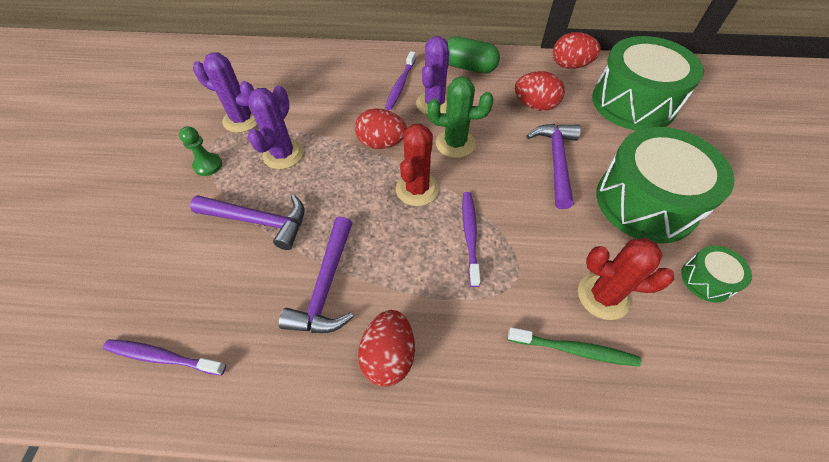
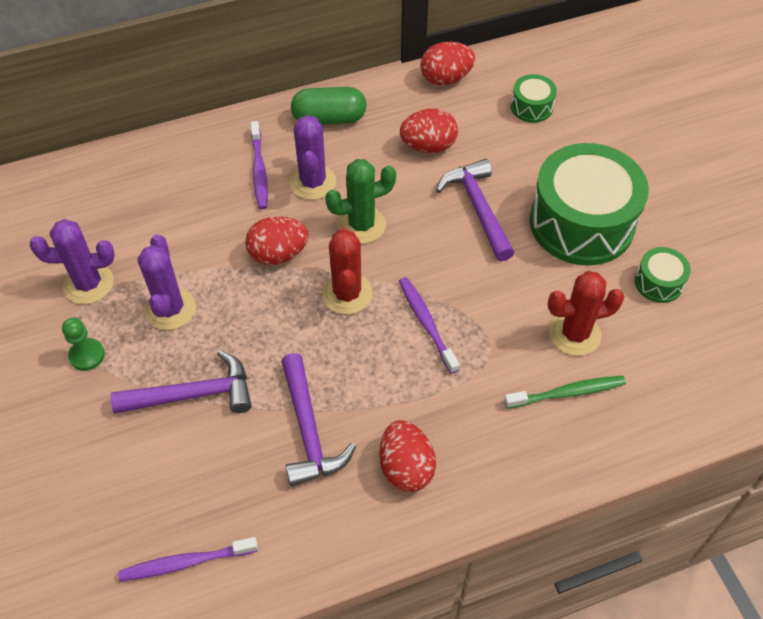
camera: 25 degrees left, 0 degrees up
(633, 103) = (531, 107): green drum -> green drum, size x0.44

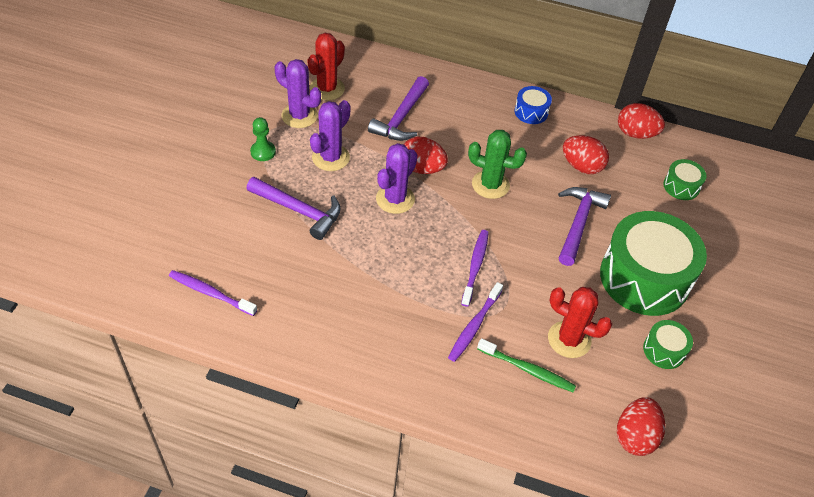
camera: 35 degrees right, 5 degrees down
(259, 171) = (456, 115): purple toothbrush -> purple toothbrush (474, 326)
(309, 430) = (344, 275): purple hammer -> purple hammer (401, 118)
(313, 182) = (484, 142): purple cactus -> purple cactus (395, 199)
(329, 118) = (531, 112): green capsule -> blue drum
(347, 294) = (442, 217): red cactus -> red cactus (327, 89)
(406, 467) = (381, 336): red egg -> red egg (635, 436)

